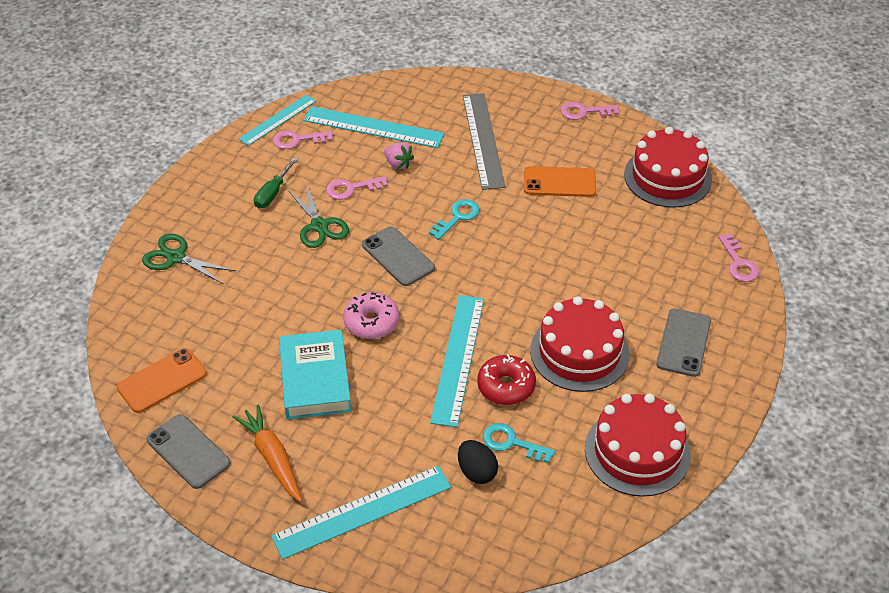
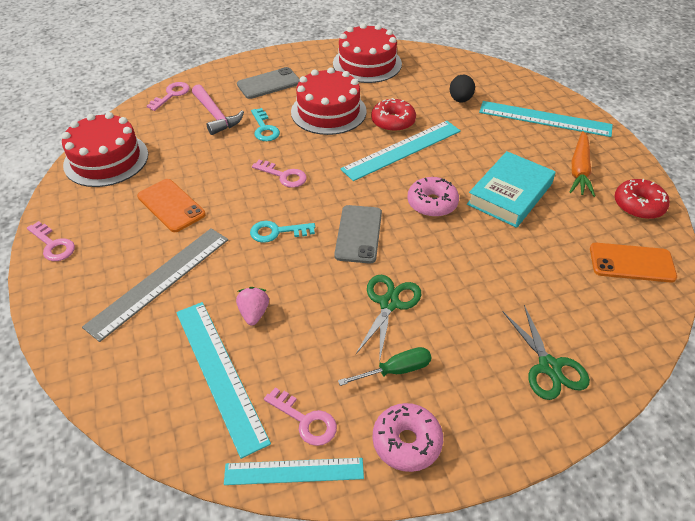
camera: 135 degrees left, 0 degrees up
(188, 451) = (638, 205): grey phone -> red donut
(231, 166) = (406, 442): none -> pink donut
(351, 189) = (322, 319): pink key -> pink key (283, 176)
(512, 443) = (425, 99): turquoise key -> turquoise key (264, 128)
(664, 272) = (216, 115): none -> pink hammer

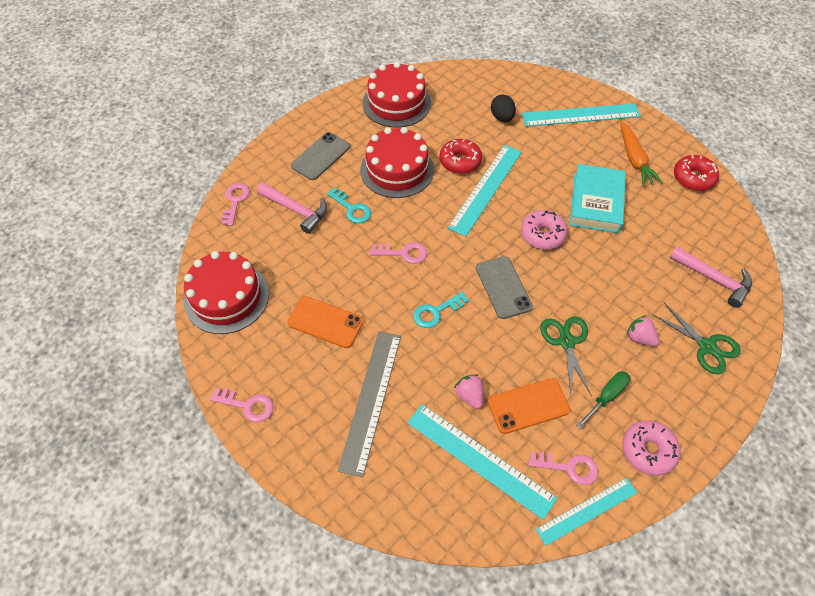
camera: 25 degrees left, 10 degrees up
(473, 329) = (639, 338): none -> pink strawberry
(601, 305) = (714, 279): none -> pink hammer
(631, 263) = (715, 233): orange phone -> orange phone (528, 406)

